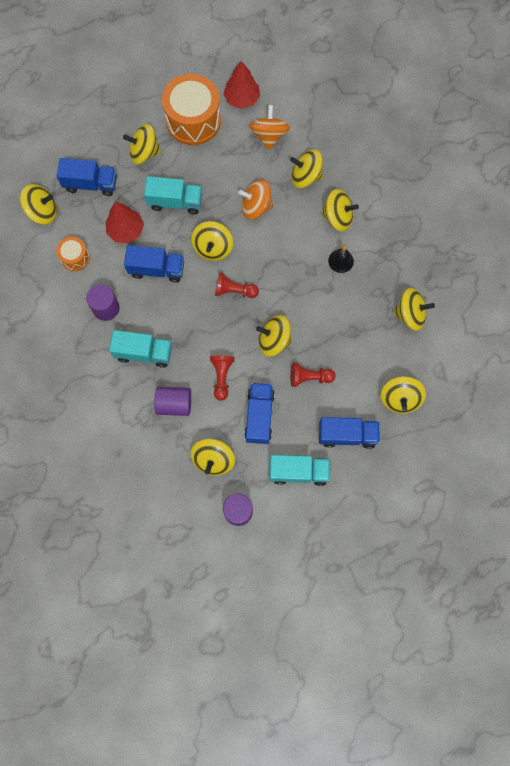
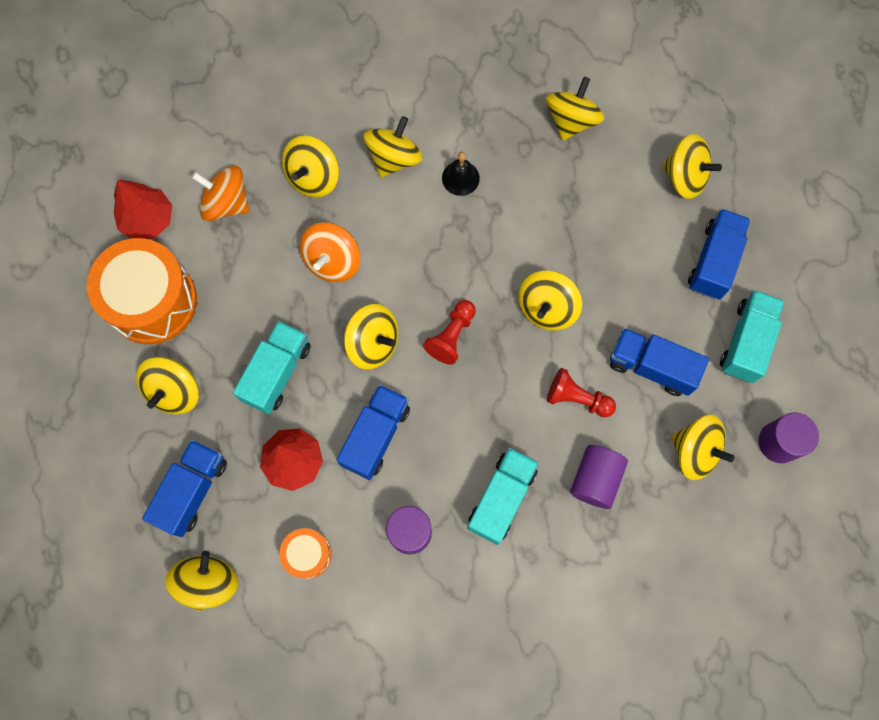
camera: 70 degrees left, 0 degrees up
(309, 377) = (617, 280): red pawn -> none

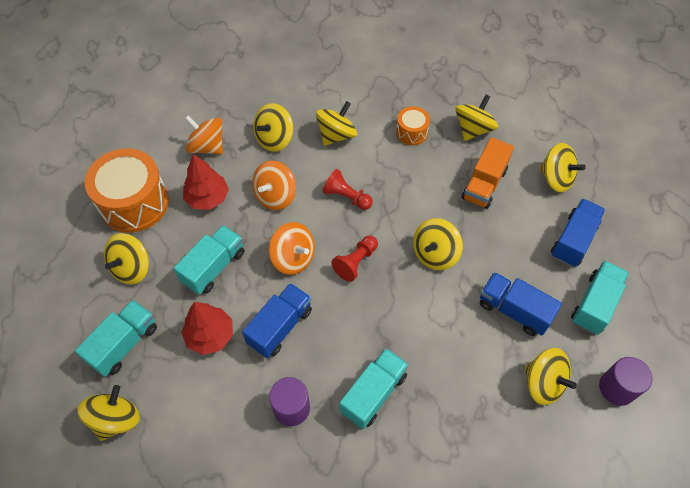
camera: 10 degrees right, 15 degrees down
(148, 220) = (148, 149): red tree -> red tree (208, 198)
(192, 490) = (124, 344): blue truck -> turquoise truck
(308, 554) = (203, 411): orange drum -> orange drum (411, 132)
(373, 343) = (293, 258): yellow spinning top -> orange spinning top
(460, 178) = (383, 155): black bell -> none
(577, 398) = (449, 325): red pawn -> red pawn (346, 197)
(595, 200) = (484, 184): none -> orange truck
(595, 479) = (455, 391): purple cylinder -> none

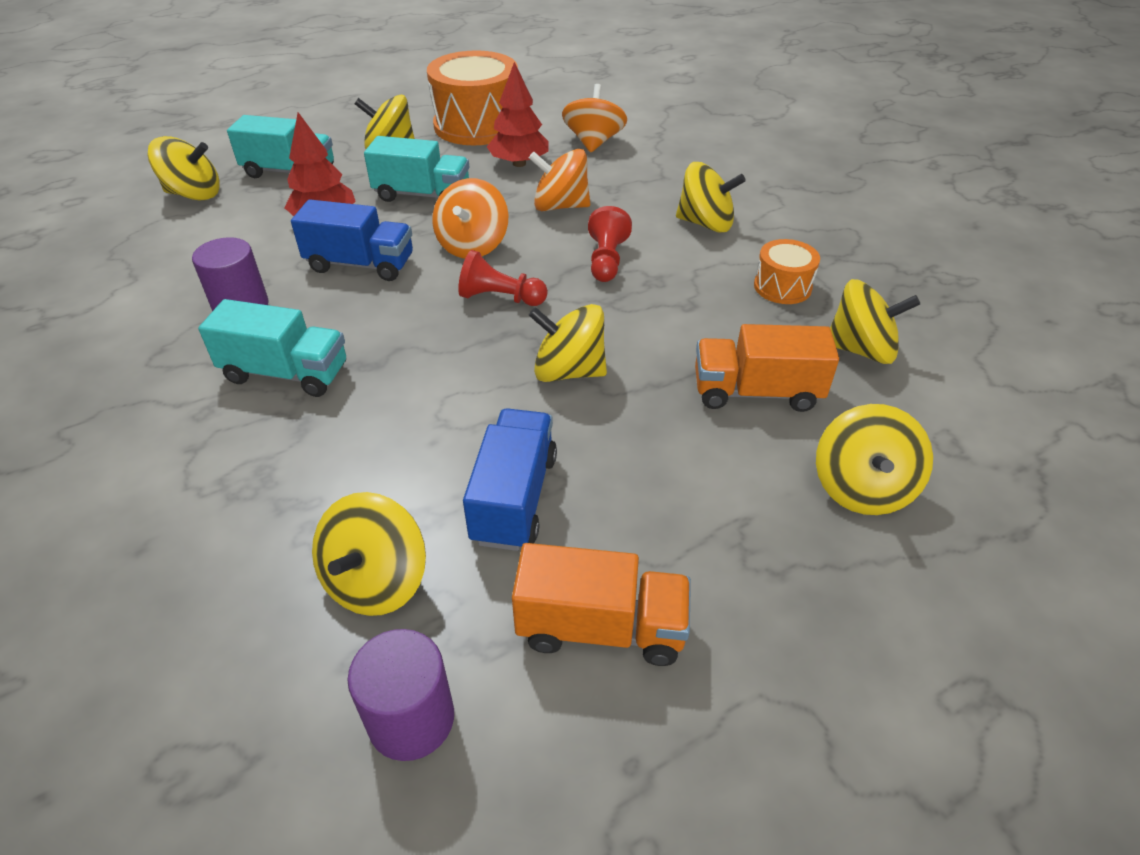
camera: 65 degrees right, 15 degrees down
(274, 139) = (650, 181): yellow spinning top -> none
(573, 240) = (734, 552): blue truck -> none
(594, 304) = (601, 627): turquoise truck -> orange truck

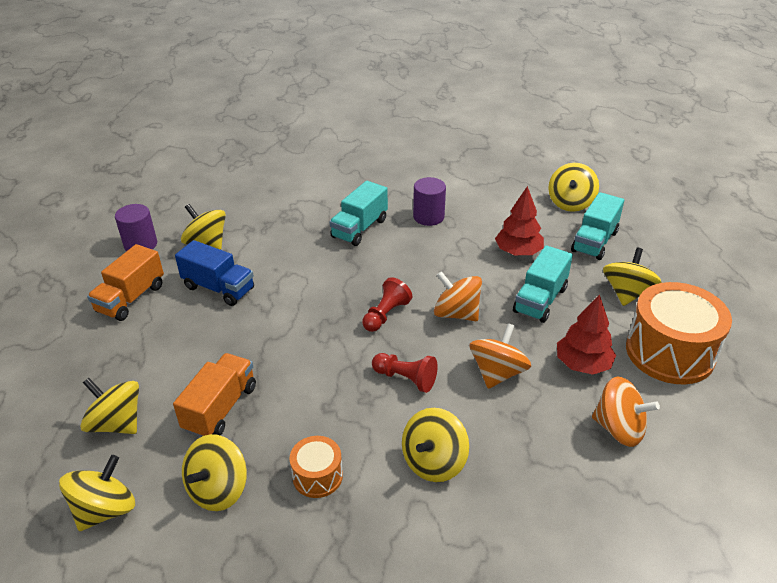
camera: 110 degrees right, 5 degrees down
(360, 264) = (454, 262): blue truck -> none
(568, 371) = (296, 328): yellow spinning top -> yellow spinning top (105, 510)

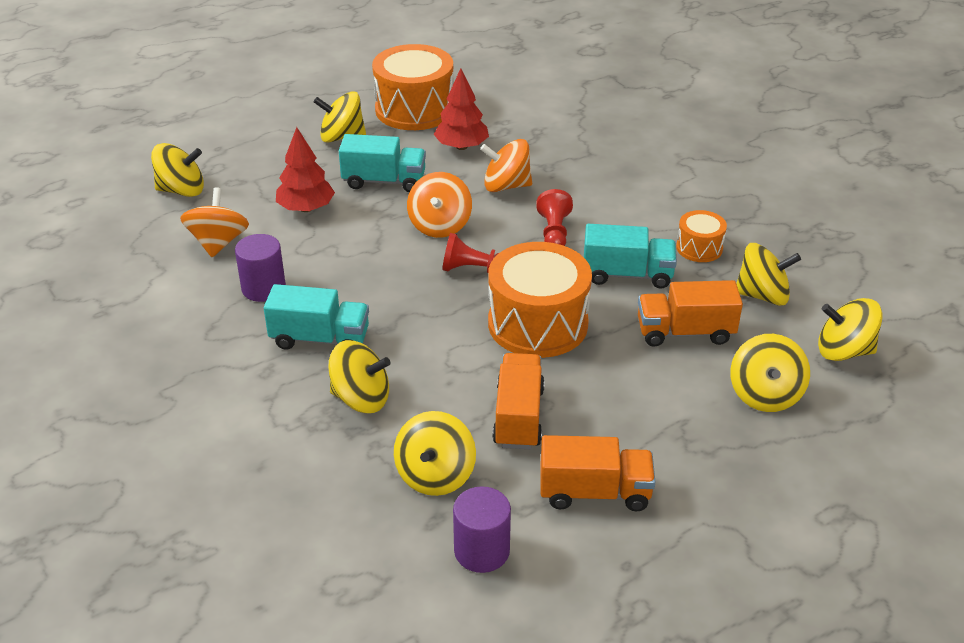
camera: 115 degrees left, 0 degrees up
(218, 288) = (518, 417): blue truck -> orange truck
(298, 327) = (538, 324): none -> orange drum
(434, 462) = (631, 196): yellow spinning top -> yellow spinning top (361, 398)
(594, 241) = (259, 164): turquoise truck -> turquoise truck (627, 275)
(619, 428) = (523, 122): orange spinning top -> orange spinning top (218, 243)

